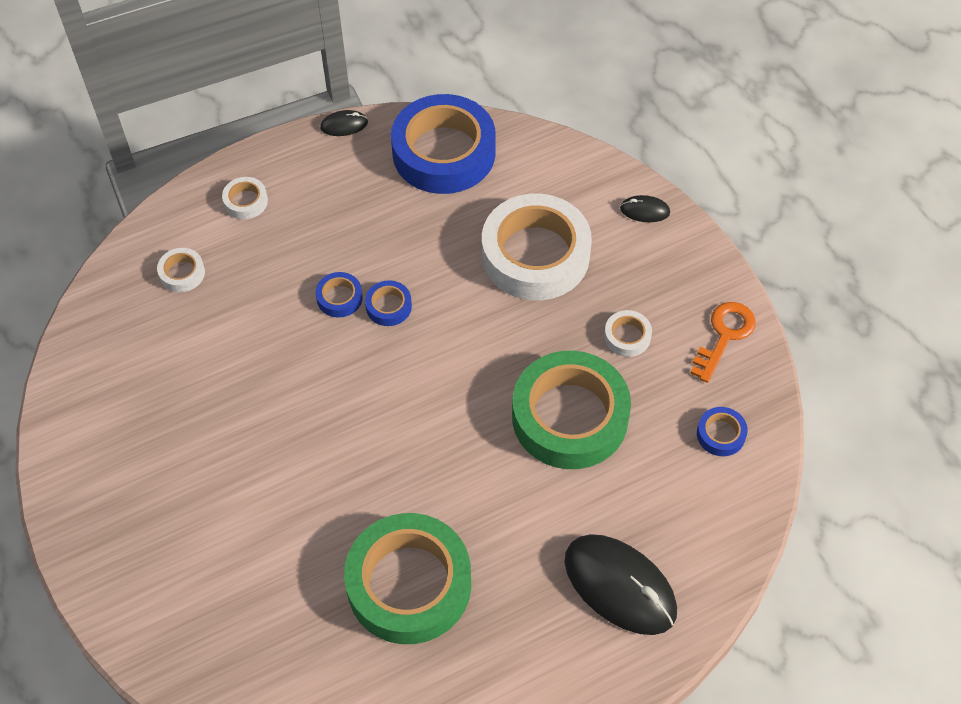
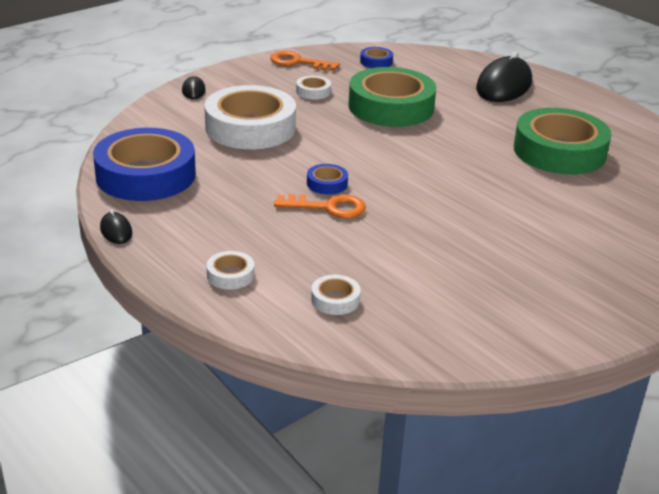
camera: 105 degrees left, 25 degrees down
(339, 298) = (328, 207): blue tape -> orange key

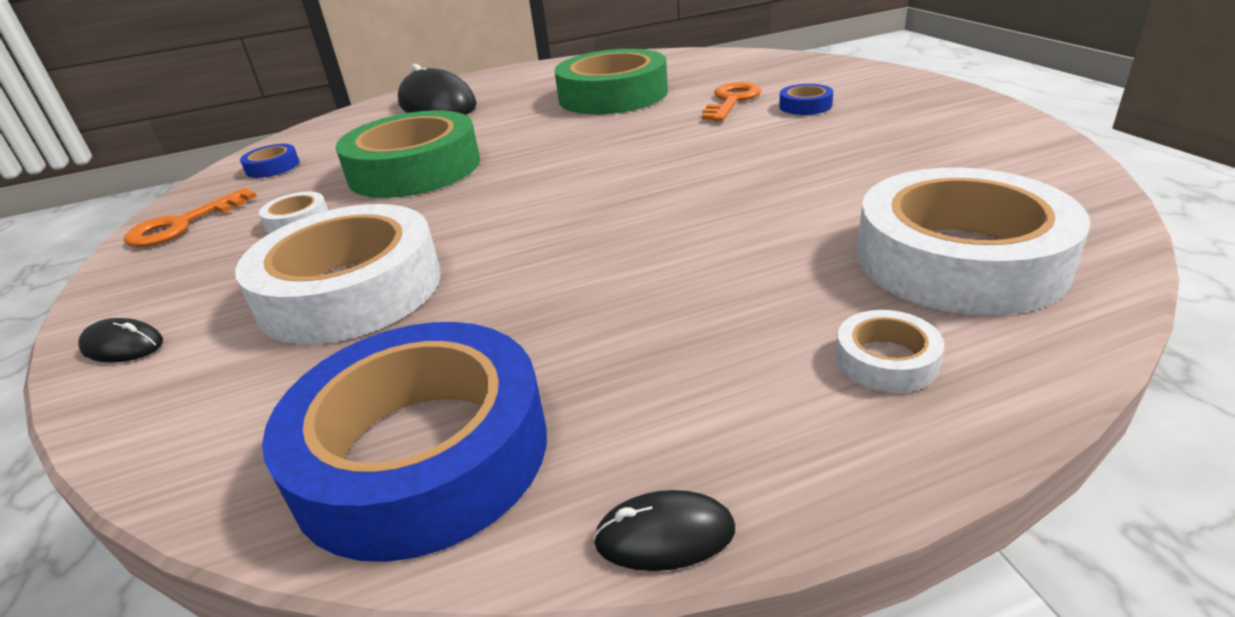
camera: 65 degrees left, 0 degrees up
(327, 184) = (601, 234): blue tape -> blue tape (805, 106)
(328, 207) = (675, 240): orange key -> orange key (732, 101)
(335, 300) = (959, 259): white tape -> white tape, size x2.41

